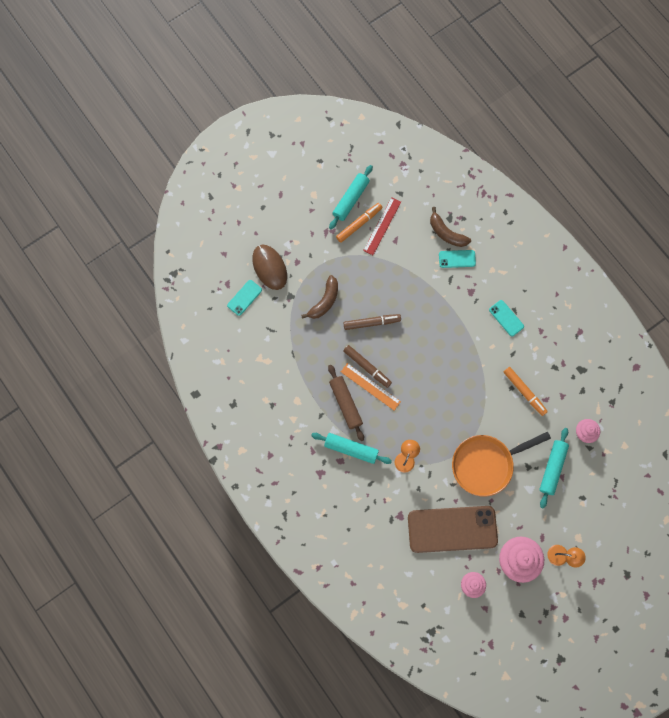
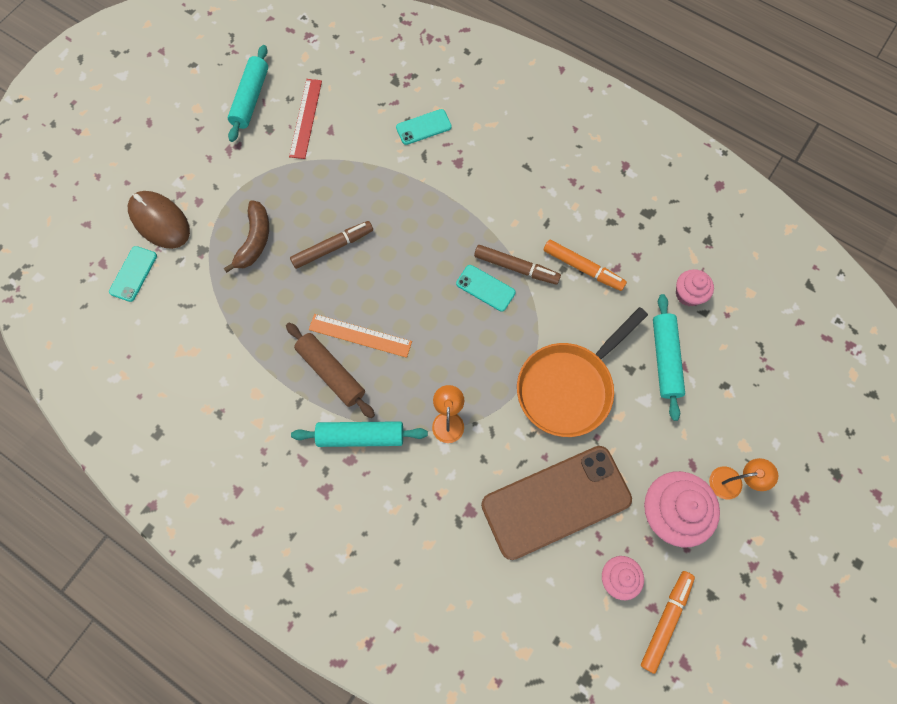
camera: 20 degrees left, 5 degrees down
(359, 224) = (272, 125): orange marker -> orange marker (666, 620)
(367, 367) = (346, 310): brown marker -> brown marker (516, 268)
(446, 233) = (397, 100): brown banana -> none
(506, 318) = (519, 180): turquoise phone -> turquoise phone (485, 288)

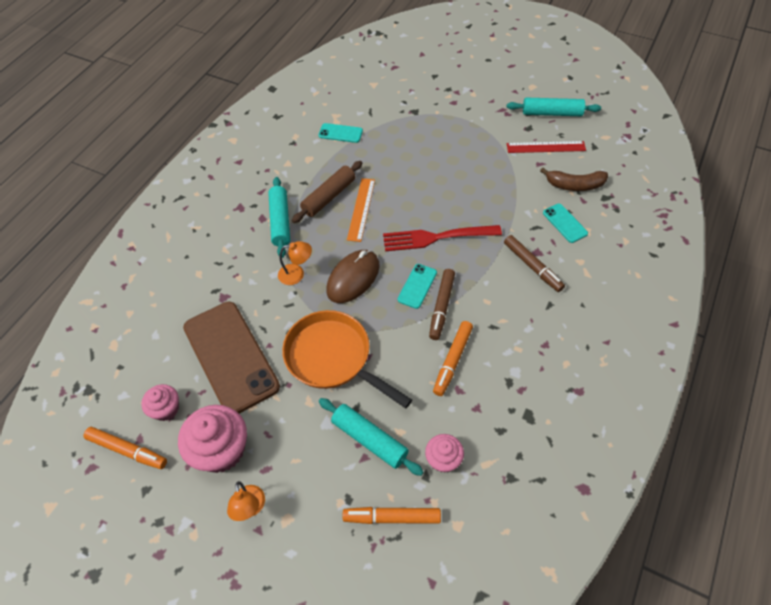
camera: 85 degrees right, 15 degrees down
(133, 274) = (389, 82): turquoise phone -> turquoise phone (340, 133)
(160, 221) = (432, 86): brown mouse -> brown mouse (353, 278)
(255, 240) = (429, 137): brown banana -> brown banana (574, 185)
(333, 247) = (433, 181): brown marker -> brown marker (532, 267)
(420, 257) = (437, 237): none -> red fork
(665, 359) = (369, 439): turquoise rolling pin -> turquoise rolling pin turned 45 degrees clockwise
(743, 348) = (392, 517): none -> orange marker

